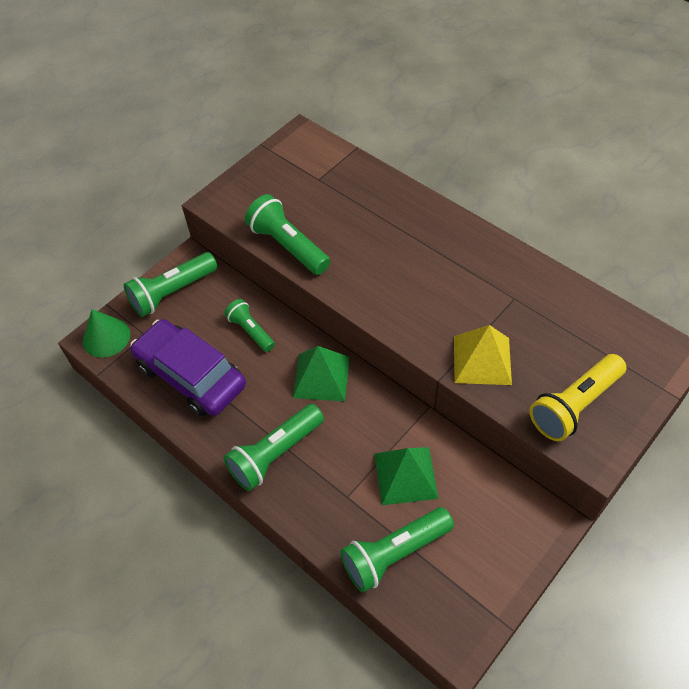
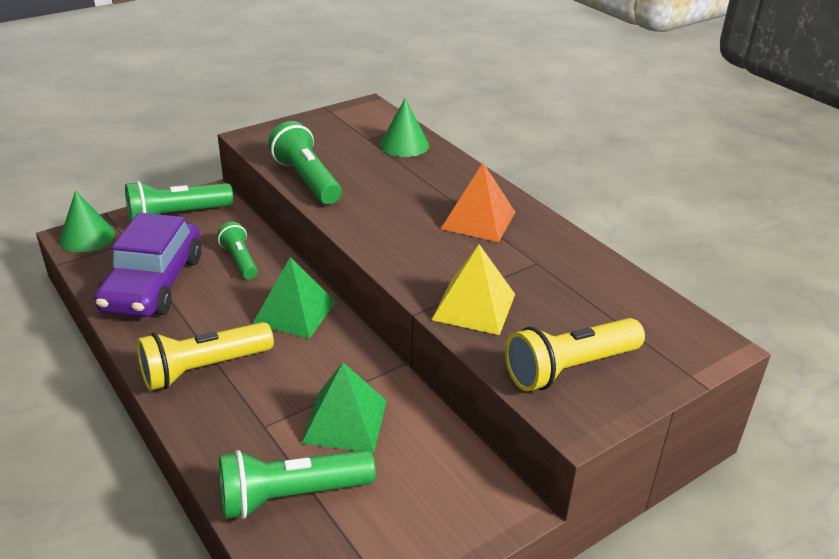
camera: 10 degrees right, 20 degrees down
(191, 375) = (153, 284): purple car -> purple car turned 135 degrees counterclockwise
(275, 454) = (203, 369): green flashlight -> yellow flashlight
(353, 180) = (404, 145): none -> green cone
(450, 260) = (478, 220): none -> orange pyramid

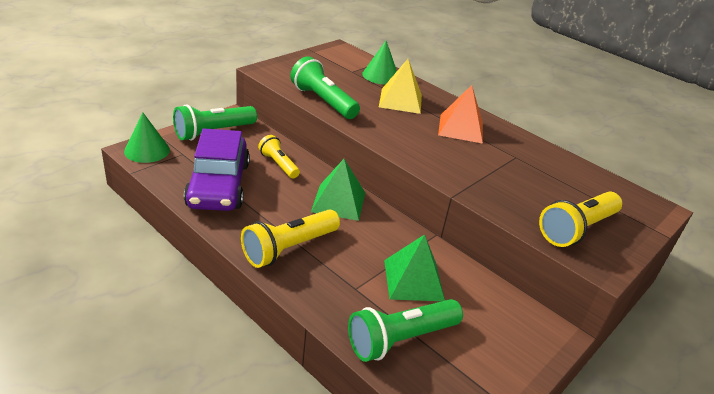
camera: 15 degrees left, 0 degrees up
(240, 260) = (278, 164): green flashlight -> yellow flashlight
(474, 306) = (490, 189): yellow pyramid -> yellow pyramid (400, 100)

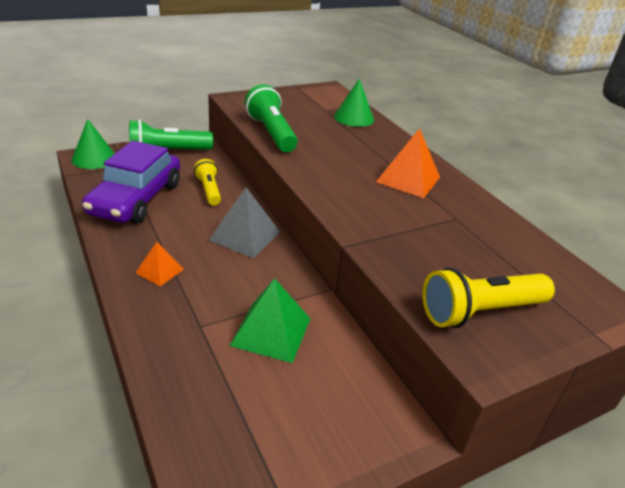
camera: 20 degrees right, 0 degrees up
(289, 248) = (160, 271): yellow flashlight -> orange pyramid
(338, 202) = (245, 236): green pyramid -> grey pyramid
(400, 100) = (358, 143): yellow pyramid -> none
(400, 339) = (210, 392): green flashlight -> none

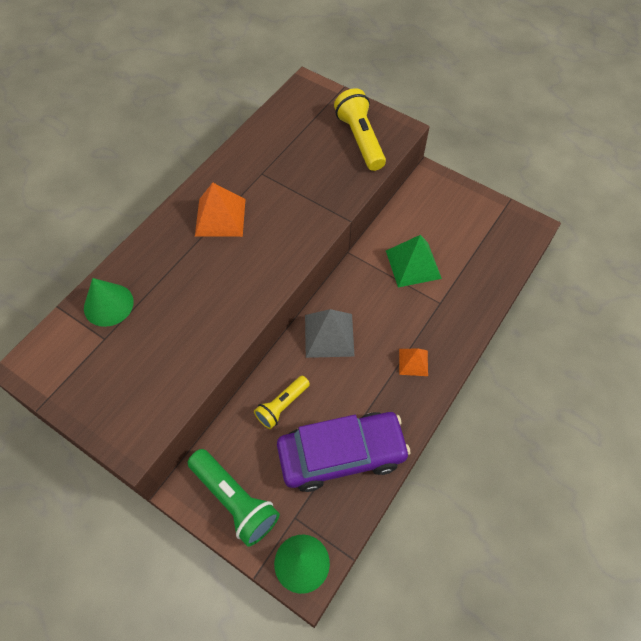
camera: 115 degrees left, 25 degrees up
(271, 133) = (202, 355): green flashlight -> none
(480, 312) = (360, 139): yellow flashlight -> yellow flashlight turned 150 degrees counterclockwise

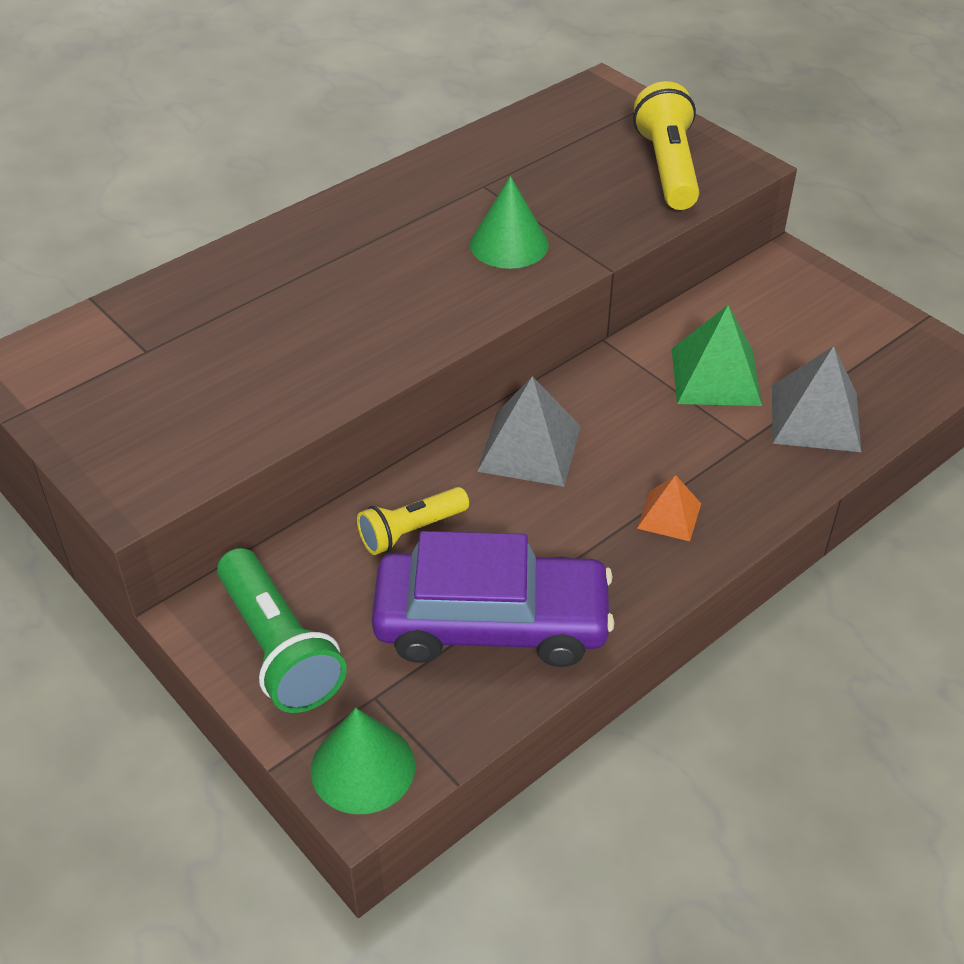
camera: 15 degrees right, 15 degrees down
(108, 304) = (170, 309): green cone -> green cone (509, 244)
(220, 217) = (393, 230): orange pyramid -> none
(470, 280) = (815, 418): none -> grey pyramid

